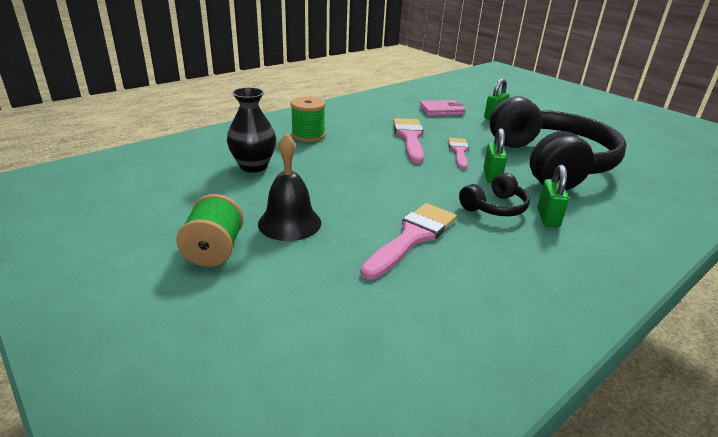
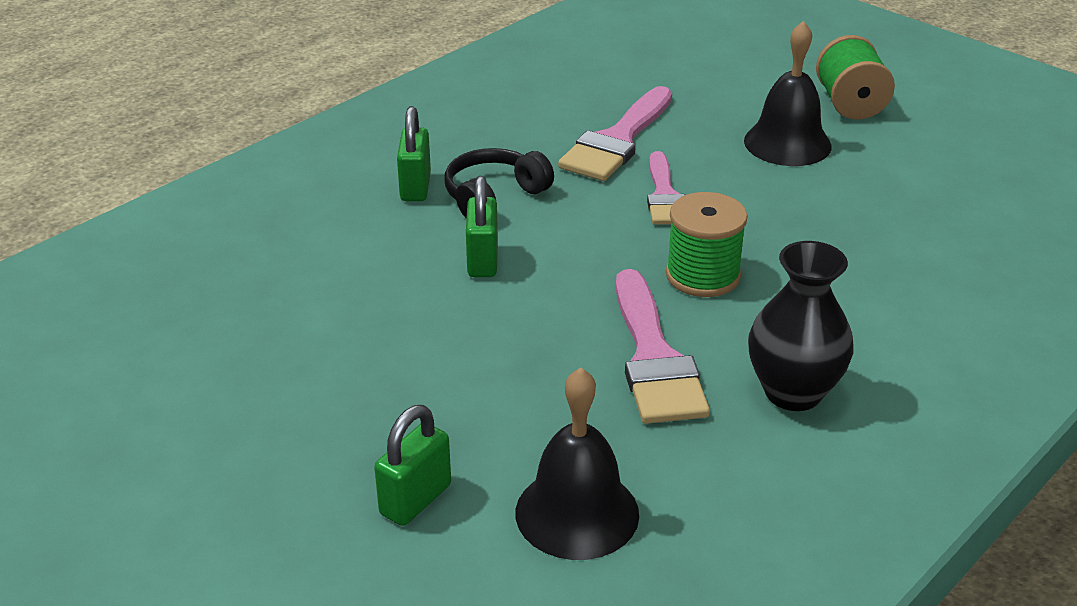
camera: 175 degrees right, 5 degrees up
(253, 166) = (922, 232): black vase -> black vase (793, 392)
(308, 135) = (887, 334): green spool -> green spool (702, 275)
(441, 110) = (577, 513): pink wallet -> black bell
(459, 152) = (539, 323): pink brush -> pink brush (664, 195)
(550, 163) = (345, 313): black headphones -> none

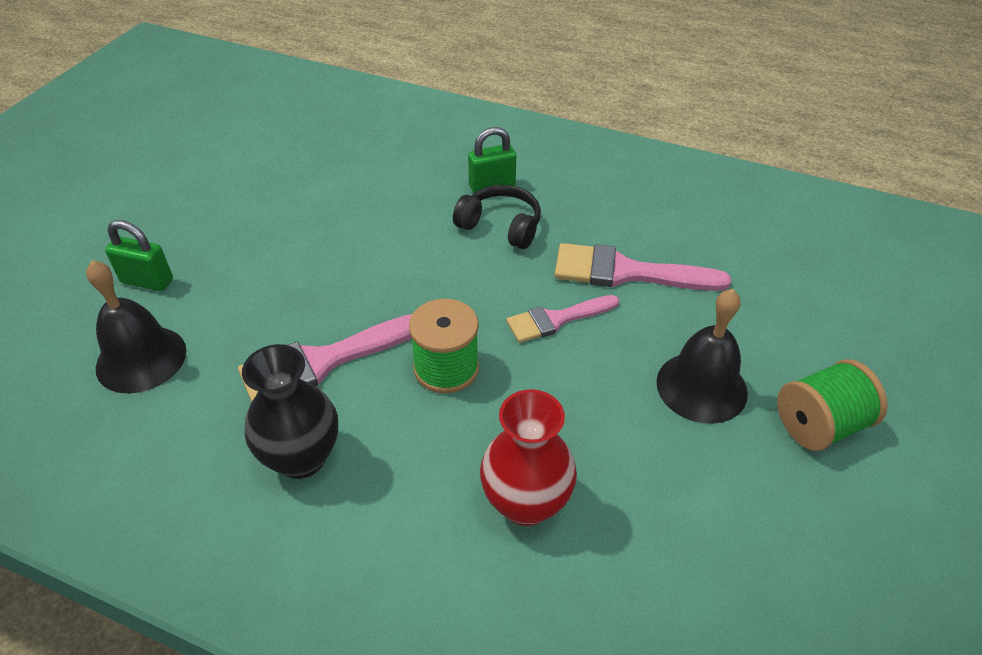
camera: 70 degrees right, 10 degrees up
(482, 261) = (413, 242): green padlock -> none
(890, 263) = (526, 503): none -> red vase

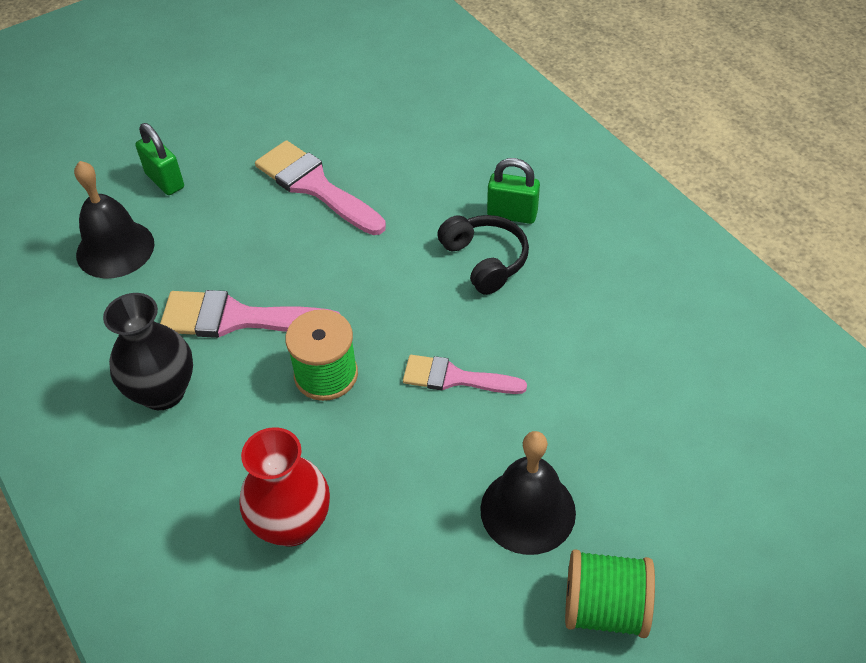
camera: 35 degrees right, 5 degrees up
(626, 272) = (561, 364): pink brush -> pink brush (315, 186)

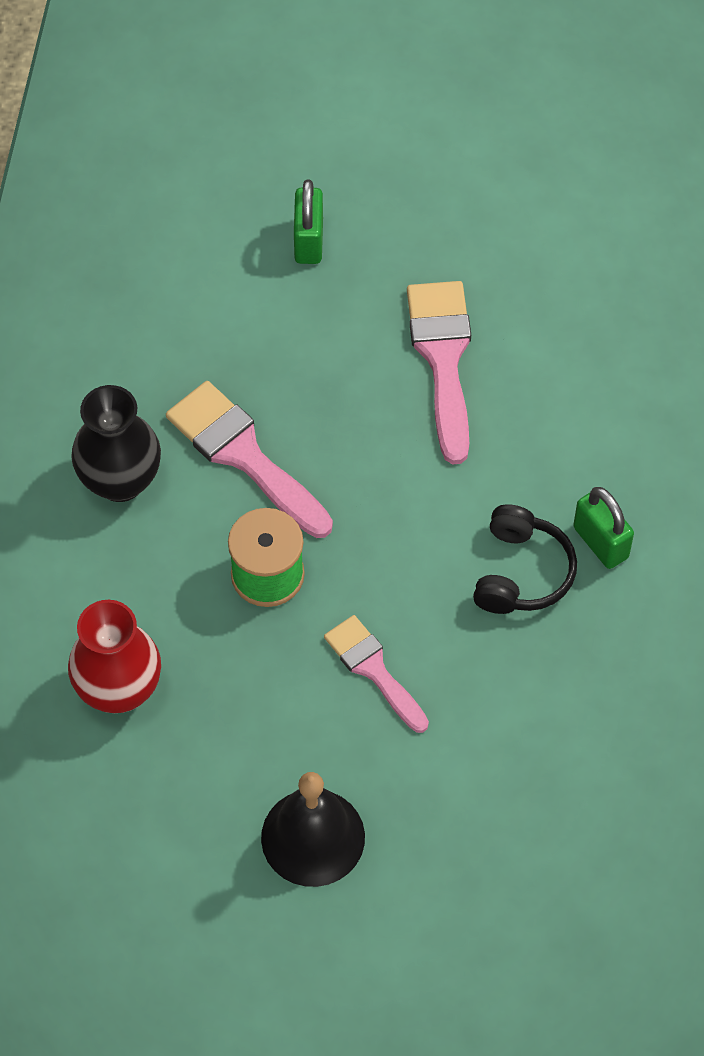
camera: 40 degrees right, 10 degrees up
(115, 249) = (200, 290): black bell -> none
(604, 608) = (290, 964): green spool -> none

